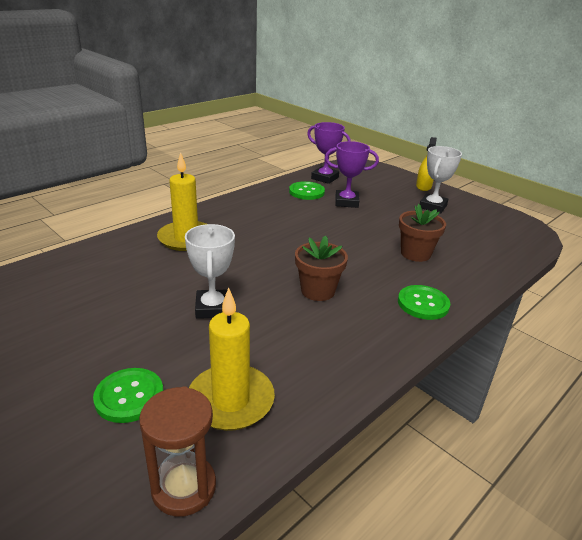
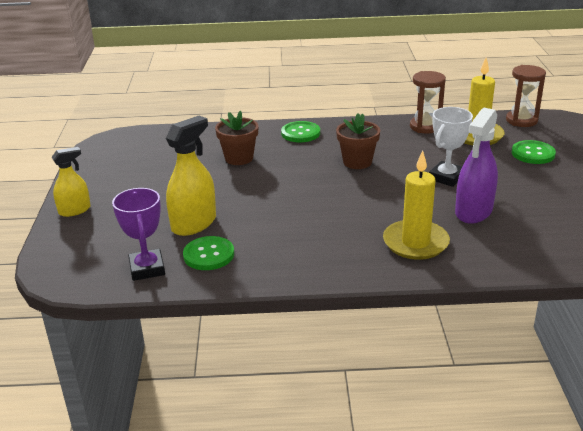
camera: 135 degrees left, 0 degrees up
(158, 280) = (473, 211): none -> purple spray bottle
(314, 385) = (425, 127): none -> brown hourglass
(346, 202) = (194, 224): purple trophy -> yellow spray bottle
(433, 206) = (126, 186): white trophy -> none

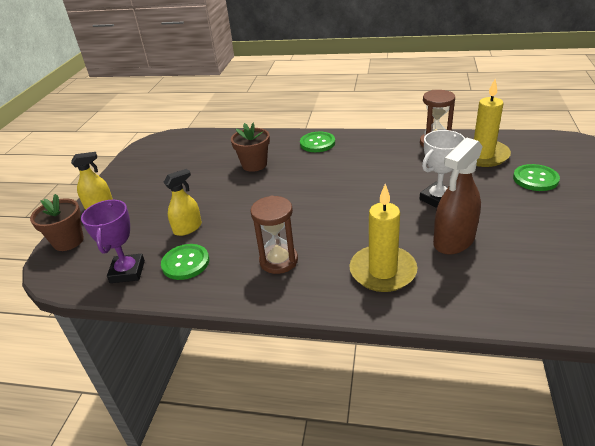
camera: 15 degrees right, 5 degrees up
(194, 224) = (188, 228): yellow spray bottle -> yellow spray bottle, size x0.63
(357, 162) = (357, 176): brown flower pot -> brown flower pot (68, 241)
(473, 211) = (454, 240): purple spray bottle -> brown spray bottle
(521, 120) = (533, 142): brown hourglass -> brown hourglass (278, 261)

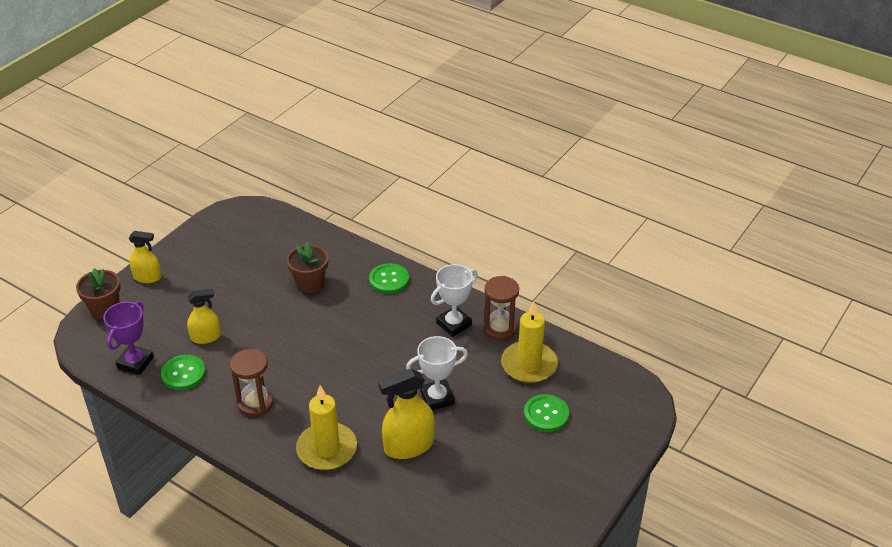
camera: 20 degrees right, 5 degrees up
(396, 151) = (454, 324): none -> white trophy
(454, 240) = (408, 446): brown spray bottle -> yellow spray bottle

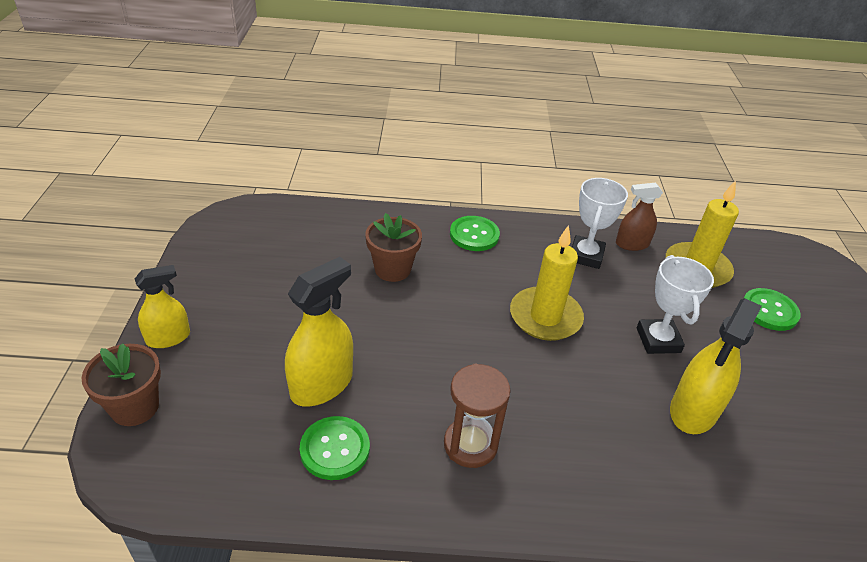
camera: 35 degrees left, 0 degrees up
(135, 362) = (248, 466): purple trophy -> none
(206, 337) = (322, 384): yellow spray bottle -> yellow spray bottle, size x1.58
(327, 449) = (615, 462): yellow candle -> yellow candle (545, 317)
(437, 398) = (658, 340): white trophy -> white trophy turned 45 degrees counterclockwise
(500, 329) = (632, 244): brown hourglass -> brown spray bottle

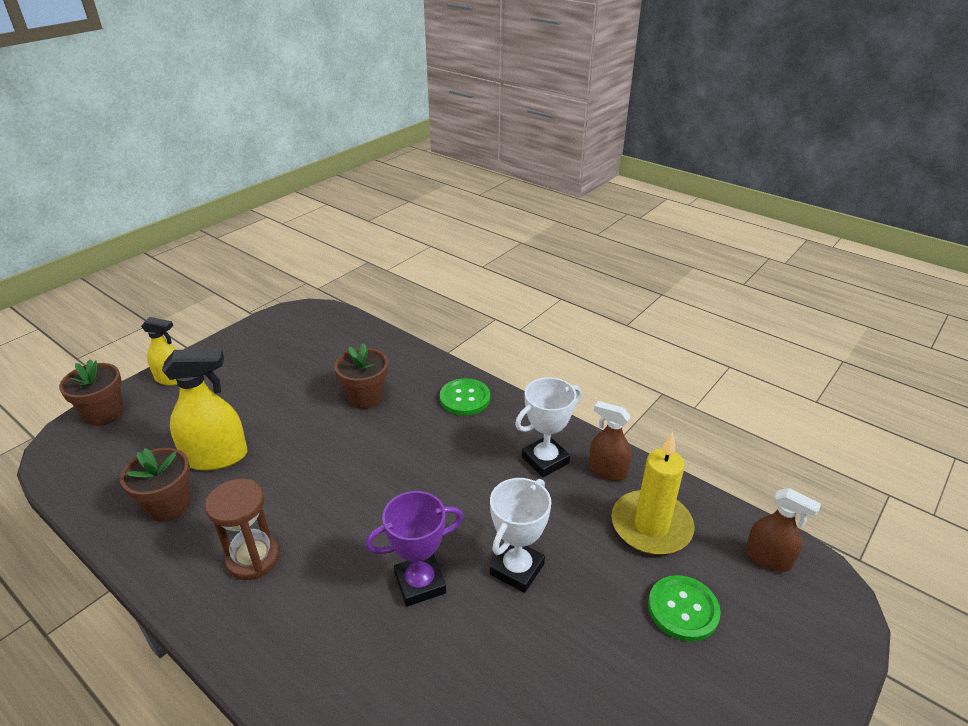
camera: 40 degrees right, 5 degrees down
(335, 449) = (169, 506): green button -> brown flower pot
(545, 317) = (438, 494): yellow candle -> none
(612, 386) = (420, 583): none -> purple trophy
(693, 410) = (467, 650): yellow spray bottle -> none
(773, 256) = (768, 558): none -> brown spray bottle

